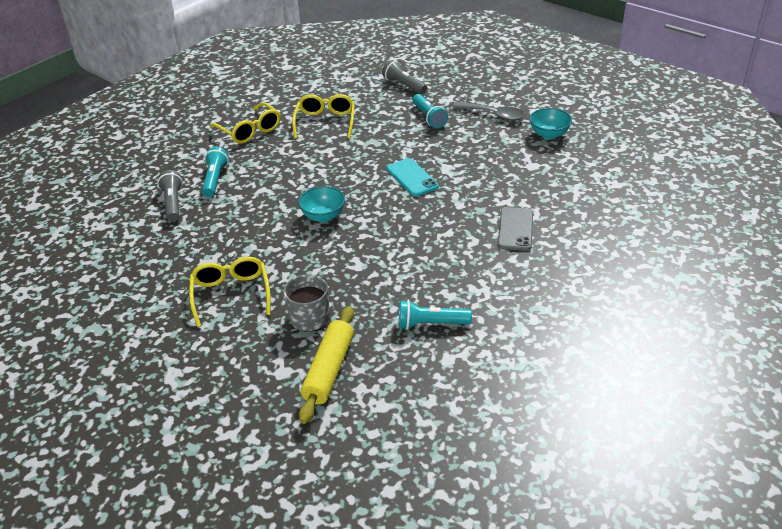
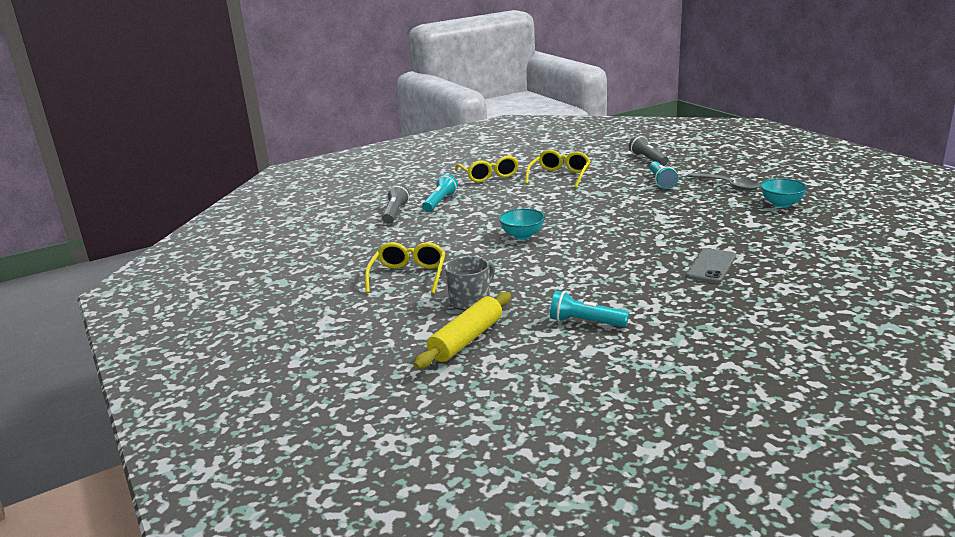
camera: 20 degrees right, 15 degrees down
(412, 178) = (622, 219): turquoise phone -> none

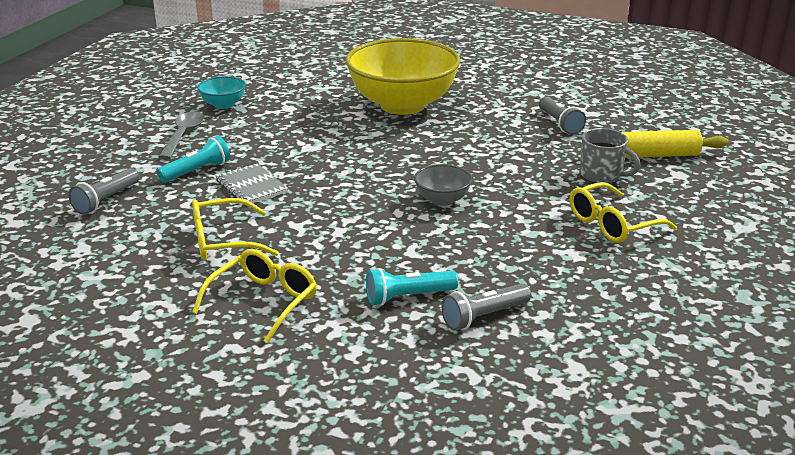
camera: 130 degrees left, 5 degrees up
(471, 301) = (602, 175): grey mug -> grey mug turned 150 degrees counterclockwise
(522, 236) = (442, 200): turquoise bowl -> grey bowl
(585, 322) = (559, 124): turquoise flashlight -> grey flashlight
(619, 191) = (251, 186): none -> grey notebook
(711, 266) = (402, 105): grey phone -> yellow bowl

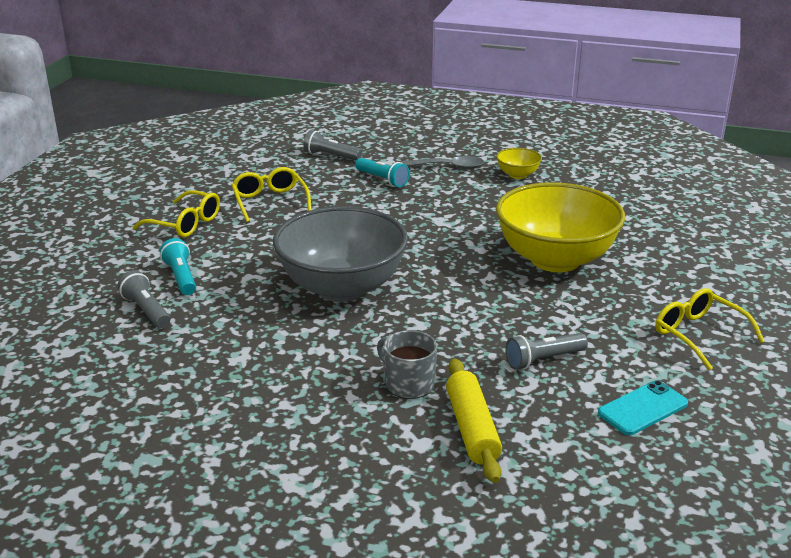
camera: 85 degrees right, 0 degrees up
(223, 105) = (517, 175): turquoise bowl -> yellow bowl
(251, 186) = (359, 203): grey notebook -> none
(442, 200) = (342, 288): grey bowl -> grey bowl, size x2.36
(602, 175) = (408, 384): grey mug -> grey mug turned 105 degrees clockwise
(612, 224) = (296, 384): yellow glasses -> yellow glasses (699, 335)
(615, 100) = (643, 408): none -> turquoise phone

